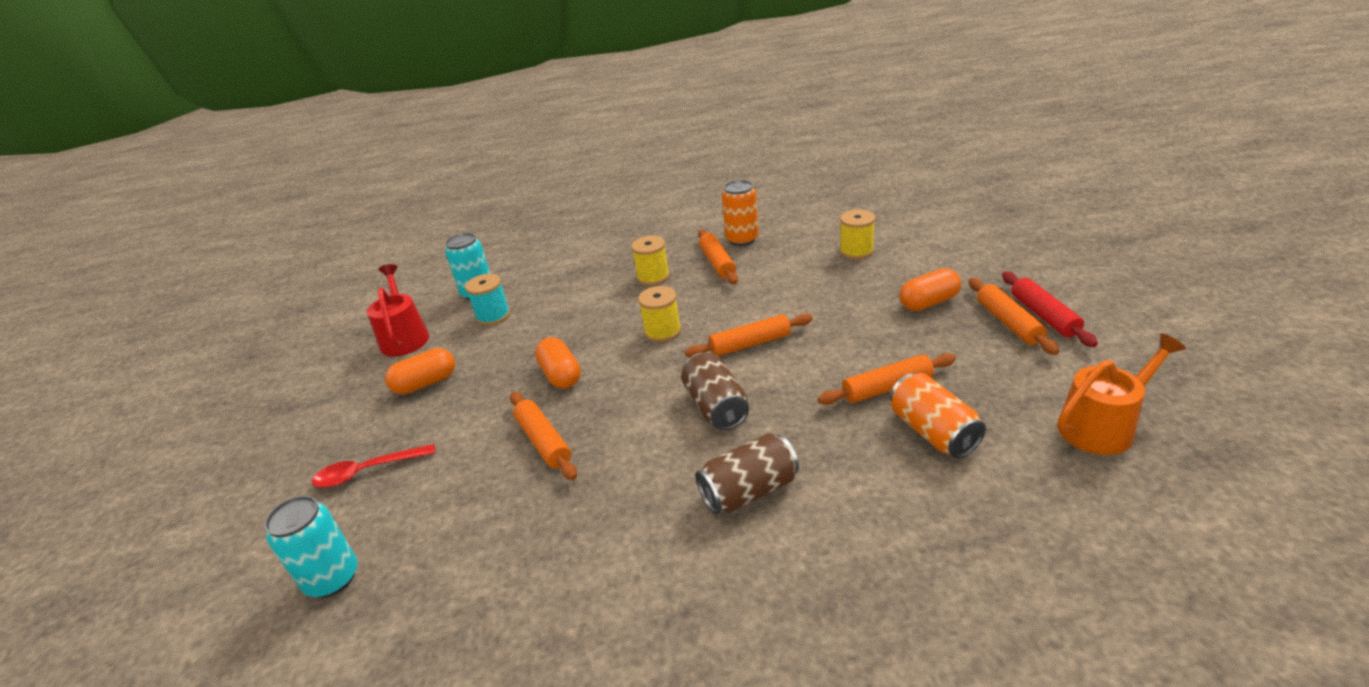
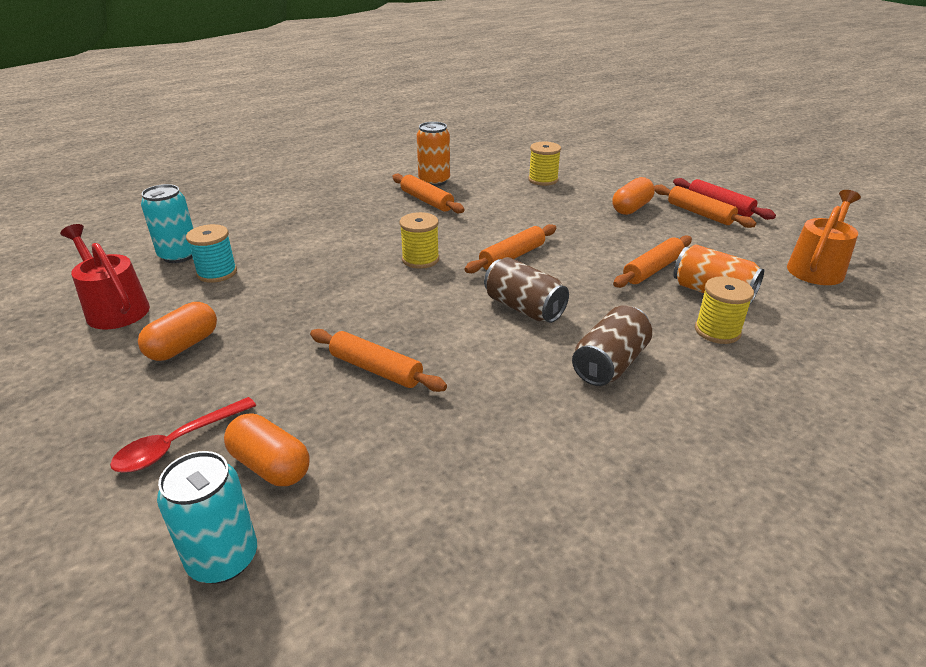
camera: 30 degrees left, 0 degrees up
(561, 375) = (344, 311): orange capsule -> orange capsule (270, 465)
(653, 277) = (372, 218): yellow spool -> yellow spool (717, 331)

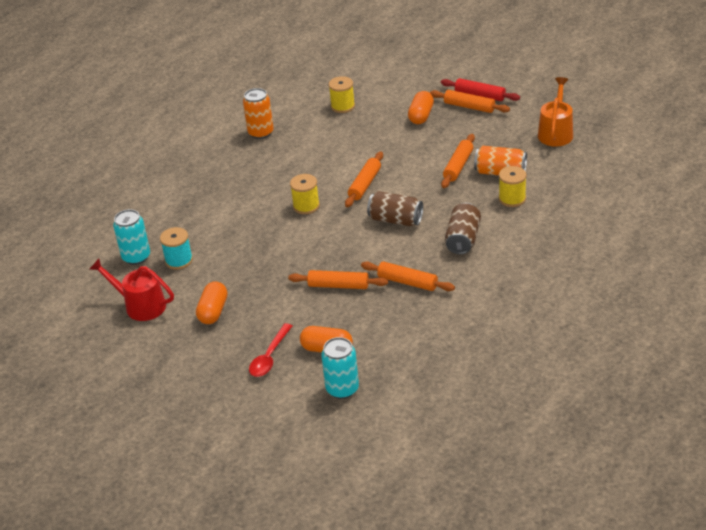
camera: 20 degrees left, 5 degrees up
(427, 201) = (270, 154): orange rolling pin -> orange rolling pin (407, 282)

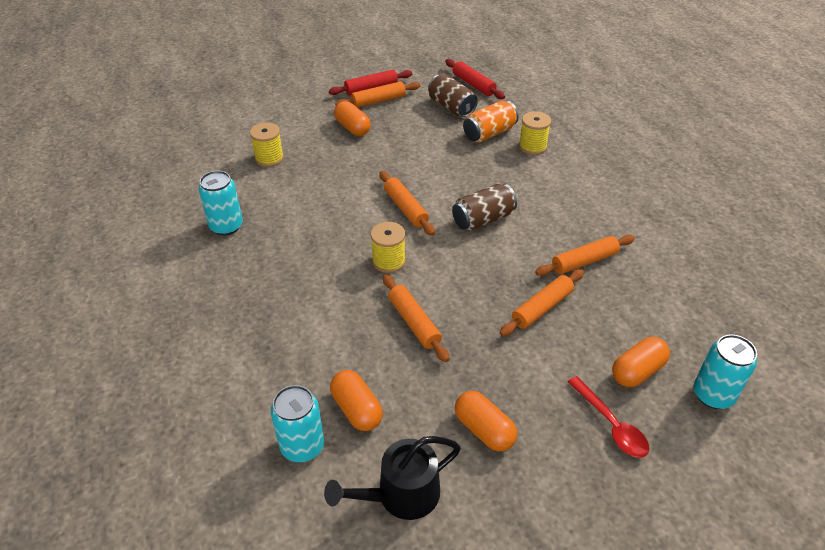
camera: 55 degrees left, 5 degrees up
(140, 305) = (401, 495): red watering can -> black watering can
(179, 260) = (357, 409): turquoise spool -> orange capsule
(261, 133) = (226, 226): orange can -> turquoise can
(458, 166) = (451, 147): orange rolling pin -> orange rolling pin (414, 322)
(463, 239) = (557, 198): brown can -> brown can (451, 107)
(556, 133) = (473, 84): orange watering can -> red rolling pin

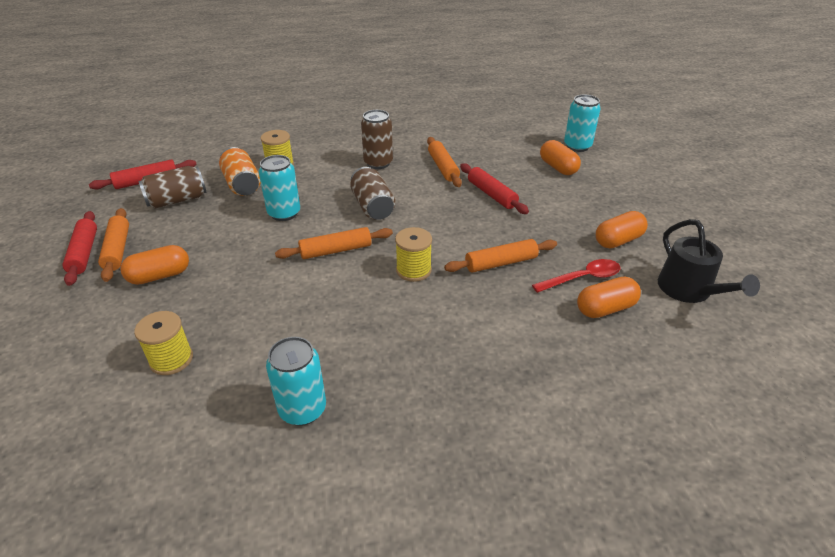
camera: 80 degrees left, 5 degrees down
(302, 446) = (652, 348): turquoise can -> turquoise can (284, 213)
(542, 308) = (491, 194): orange rolling pin -> red rolling pin
(568, 210) = (378, 163): none -> brown can
(611, 424) = (606, 186): red spoon -> red spoon (582, 278)

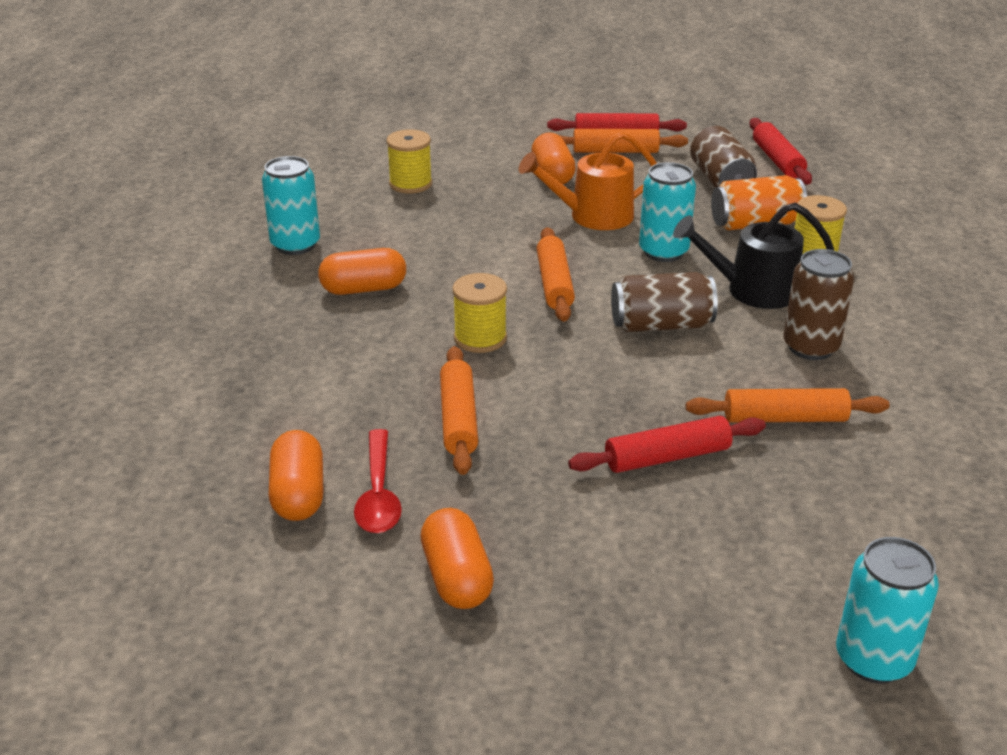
camera: 105 degrees right, 5 degrees down
(234, 247) = (593, 216): none -> orange watering can
(558, 167) = (762, 584): orange capsule -> orange capsule (363, 289)
(689, 290) = (277, 613): black watering can -> black watering can (753, 290)

